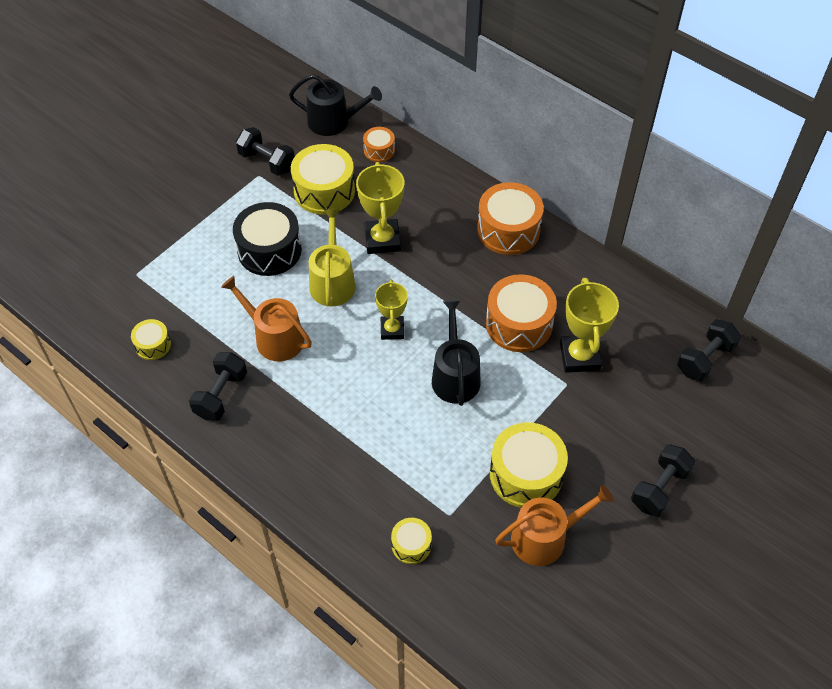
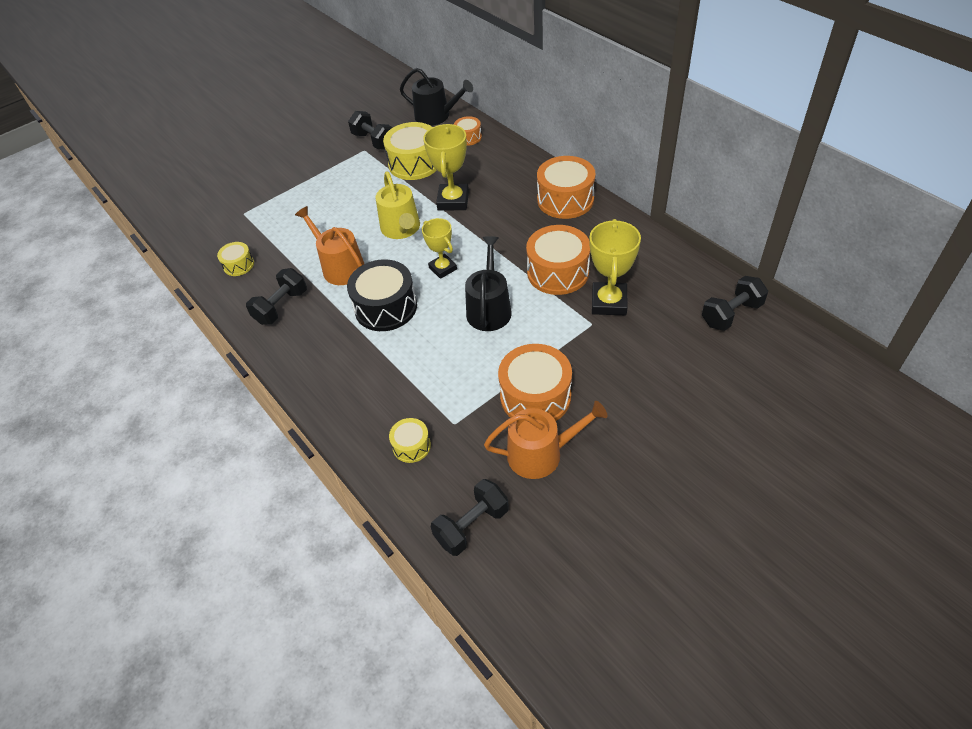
camera: 15 degrees right, 5 degrees down
(269, 250) = (356, 203): black drum -> black drum (386, 307)
(332, 282) = (401, 229): yellow watering can -> yellow watering can turned 150 degrees clockwise
(392, 330) = (443, 268): yellow trophy -> yellow trophy turned 45 degrees counterclockwise
(526, 474) = (535, 396): yellow drum -> orange drum
(659, 488) = (665, 422): black dumbbell -> black dumbbell (472, 526)

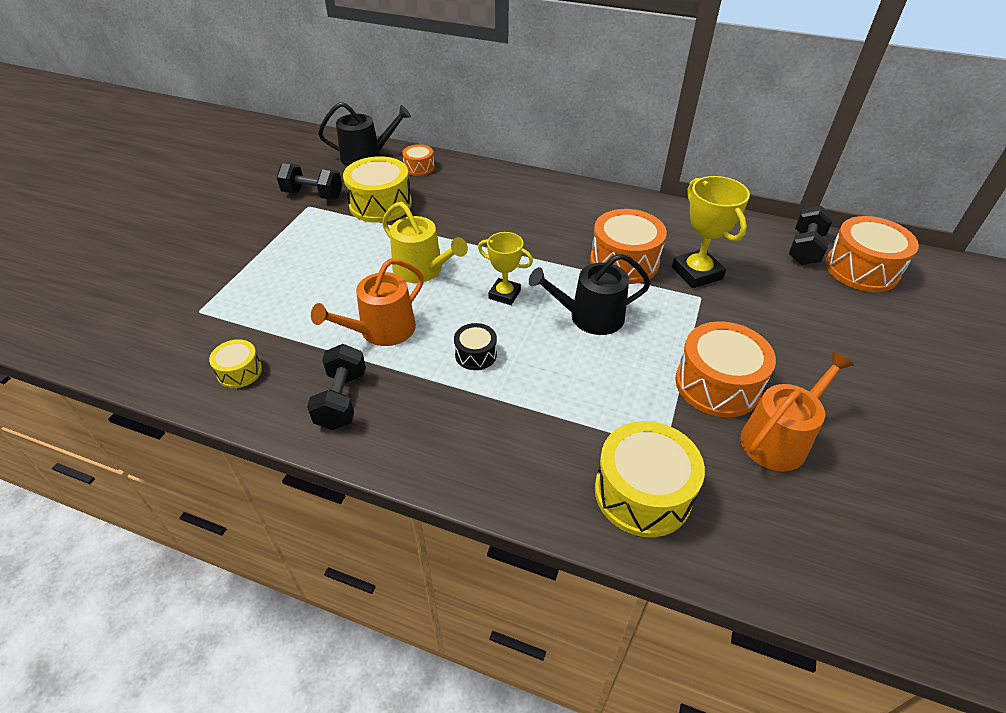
camera: 35 degrees left, 5 degrees down
(340, 267) = (381, 330): orange watering can -> orange watering can turned 60 degrees counterclockwise
(386, 307) = (475, 354): black drum -> black drum, size x0.52
(411, 446) = (642, 493): yellow drum -> yellow drum, size x1.91
(453, 201) = (456, 228): yellow trophy -> none
(472, 526) = (789, 550): black dumbbell -> none
(489, 309) = (590, 317): black watering can -> black watering can turned 75 degrees counterclockwise
(565, 200) = (569, 197): orange drum -> orange drum (861, 269)

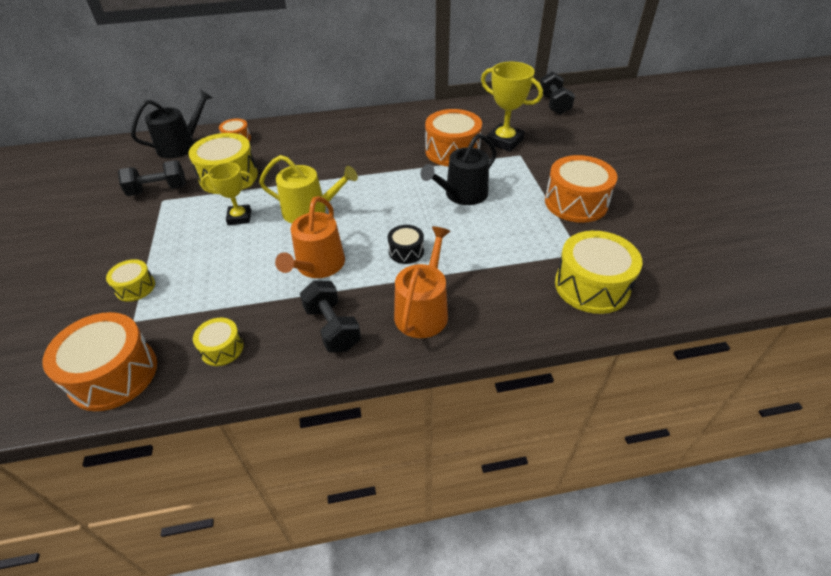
camera: 30 degrees left, 0 degrees up
(223, 281) = (135, 287): none -> yellow drum
(504, 294) = (389, 203): yellow trophy -> yellow trophy (239, 217)
(778, 439) = (635, 218): orange watering can -> orange watering can (423, 310)
(861, 269) = (594, 105): orange drum -> orange drum (113, 374)

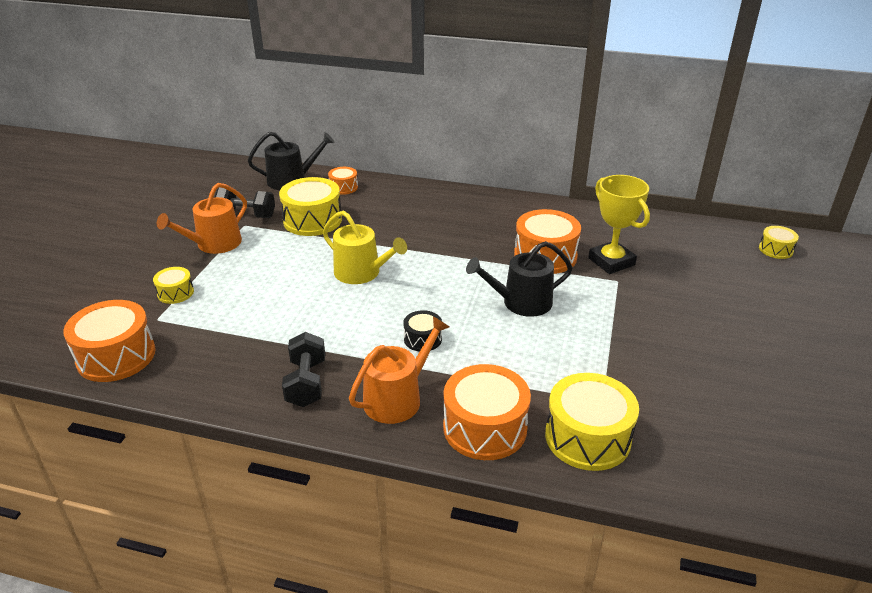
camera: 25 degrees right, 10 degrees down
(222, 348) = (206, 366): yellow drum -> yellow drum (775, 249)
(239, 217) = (296, 260): yellow trophy -> none
(318, 266) = (333, 325): orange watering can -> orange watering can (214, 244)
(554, 104) = (704, 237): black dumbbell -> none
(576, 202) = (641, 349): orange drum -> orange drum (485, 428)

